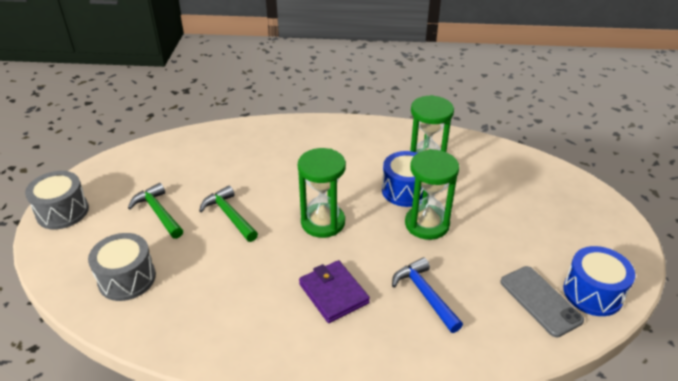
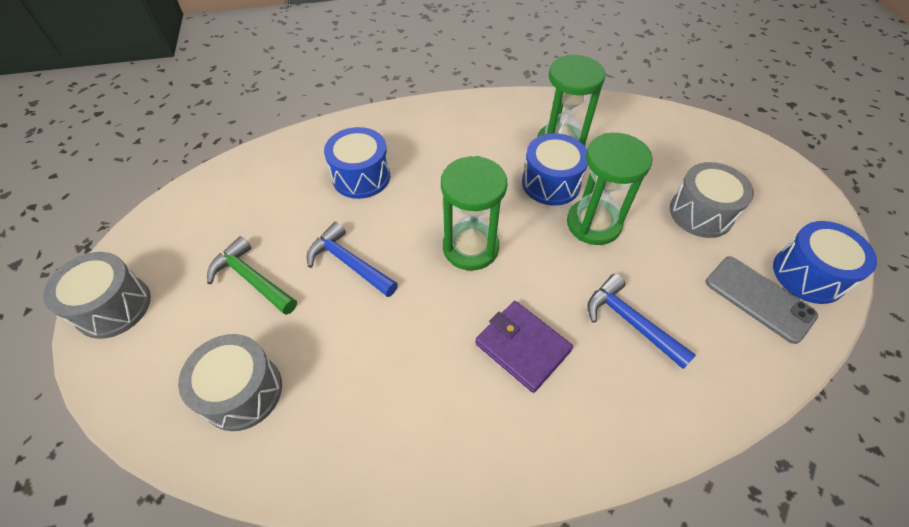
camera: 15 degrees left, 15 degrees up
(230, 216) = (349, 263): green hammer -> blue hammer
(261, 161) = (361, 177): none -> blue drum
(521, 233) = (701, 213): none -> grey drum

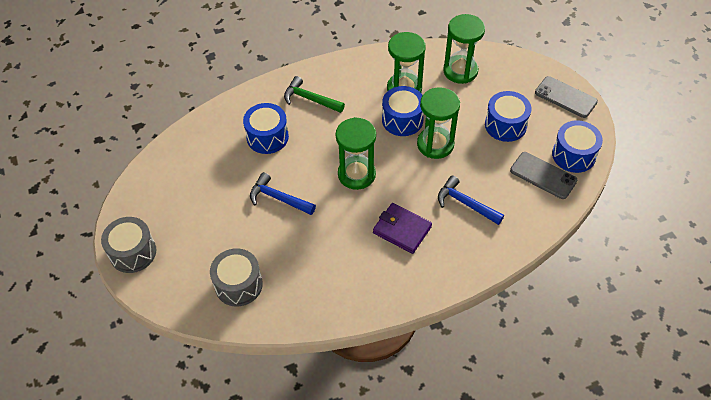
camera: 10 degrees left, 0 degrees up
(252, 279) = (217, 219): green hammer -> green hammer (310, 99)
(640, 133) = (460, 71): none -> green hourglass
(701, 213) = (505, 125): grey drum -> blue drum
(792, 189) = (565, 97): none -> grey phone

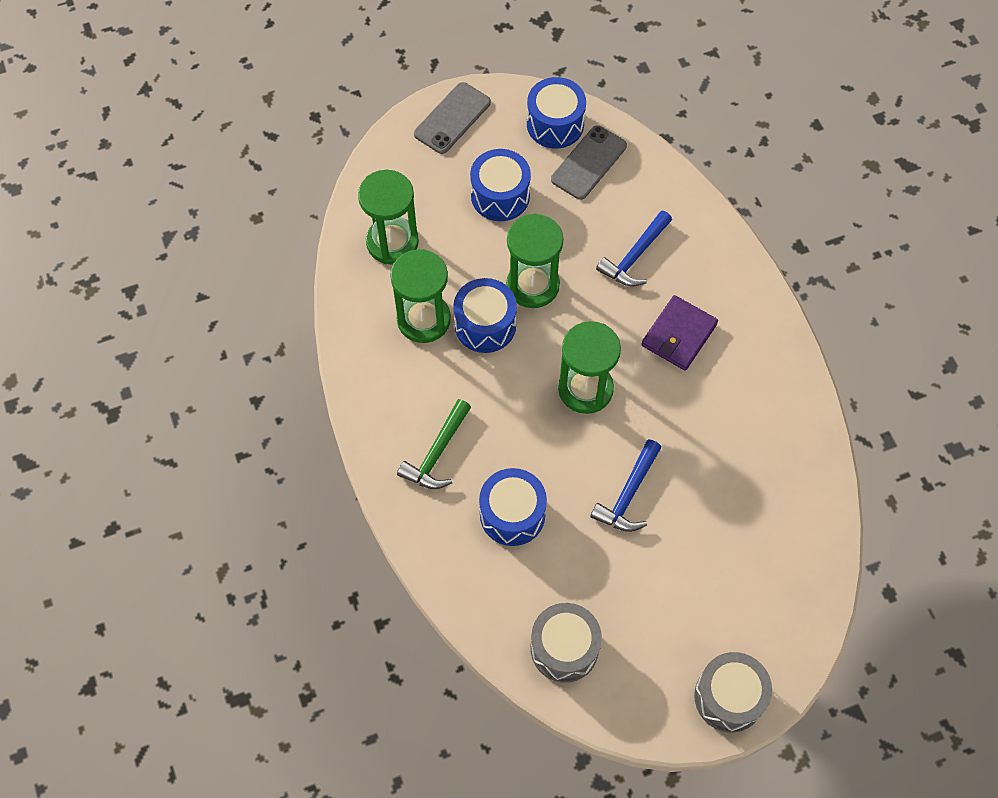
camera: 90 degrees left, 10 degrees up
(238, 285) = (774, 542): grey drum -> grey drum (564, 648)

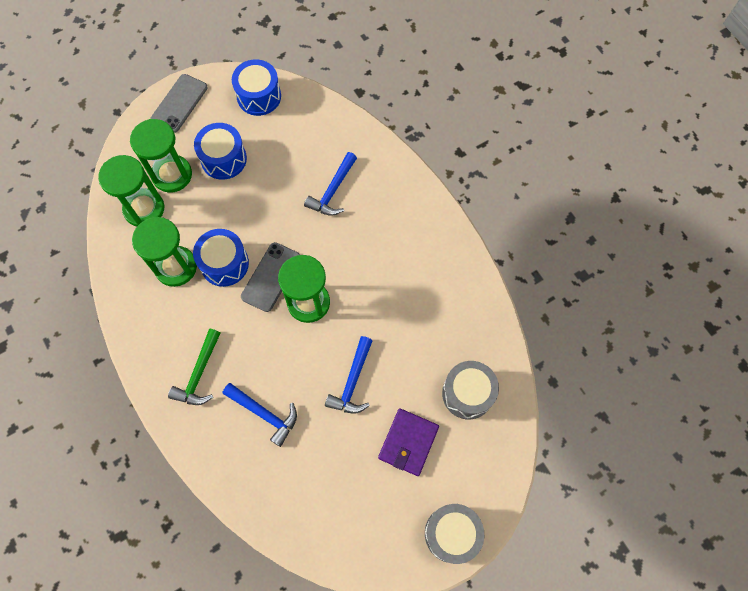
camera: 10 degrees left, 5 degrees up
(512, 514) = (264, 414): blue drum -> blue hammer
(532, 285) = (257, 226): green hourglass -> green hourglass (172, 175)
(564, 648) = (318, 517): grey drum -> grey drum (467, 393)
(589, 163) = (288, 123): grey phone -> grey phone (271, 277)
(679, 335) = (374, 247): purple wallet -> purple wallet (408, 442)

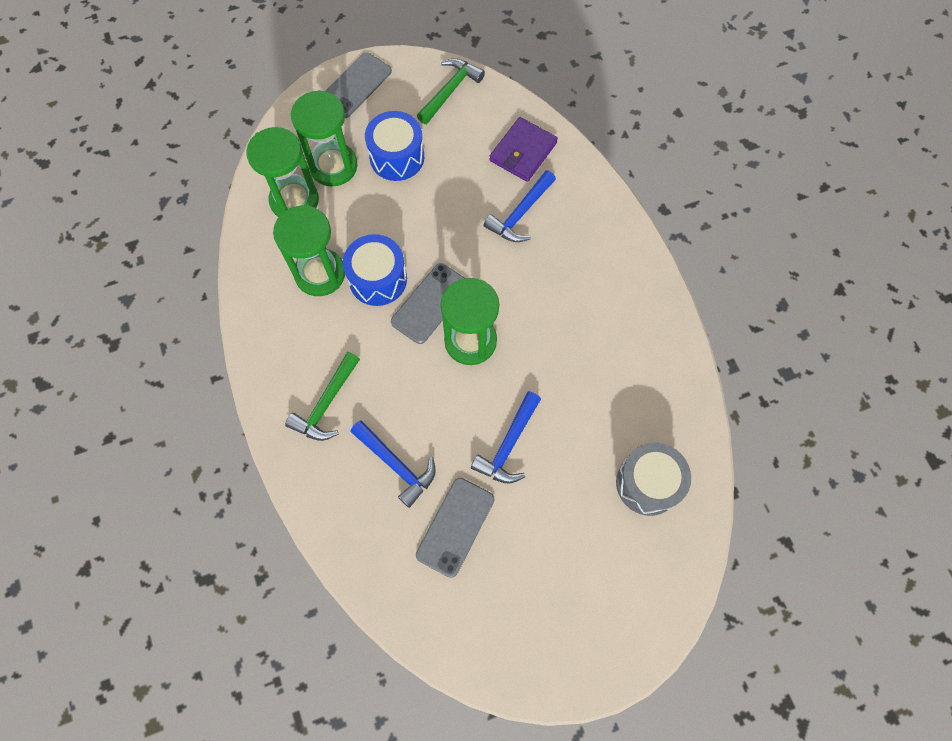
camera: 10 degrees right, 0 degrees up
(259, 96) = (450, 91): blue drum -> green hammer
(320, 455) = (455, 526): none -> grey phone
(408, 442) = (565, 530): purple wallet -> purple wallet (523, 152)
(451, 534) = (602, 652): grey drum -> none

